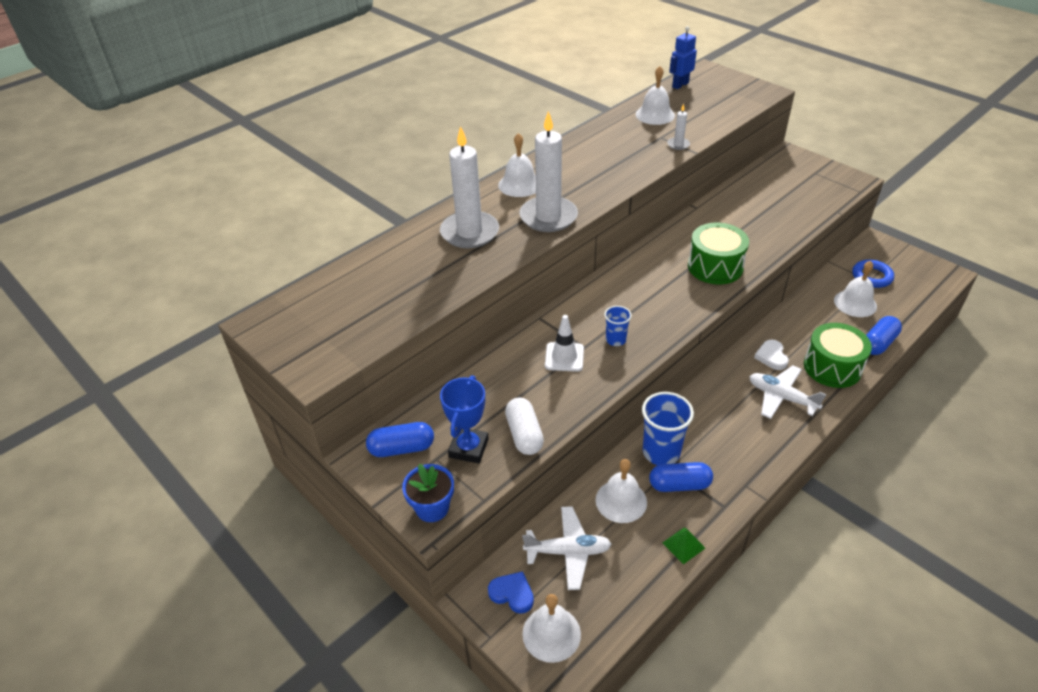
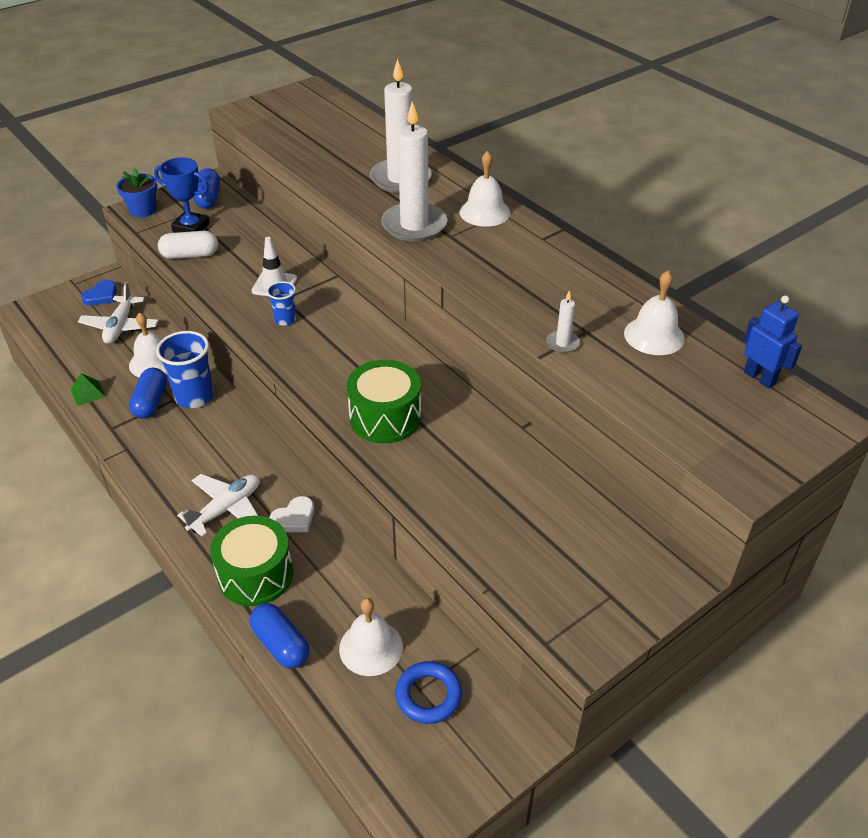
camera: 95 degrees right, 0 degrees up
(551, 633) = (57, 311): white bell -> none
(771, 356) = (294, 518): white heart -> white heart turned 135 degrees clockwise

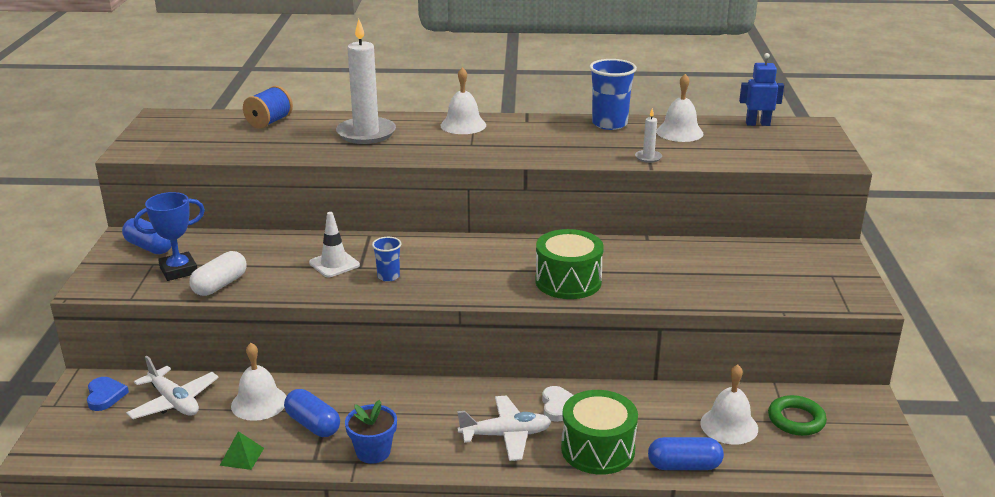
camera: 50 degrees left, 15 degrees down
(143, 210) = (101, 283): blue flower pot -> blue flower pot (373, 452)
(194, 397) = (342, 398): blue cup -> blue cup (609, 124)
(226, 509) = (506, 435): white plane -> white plane turned 90 degrees clockwise
(361, 130) = (269, 122): none -> blue spool
(414, 225) = (436, 150): white candle -> none
(428, 695) = (796, 420): blue ring -> green ring

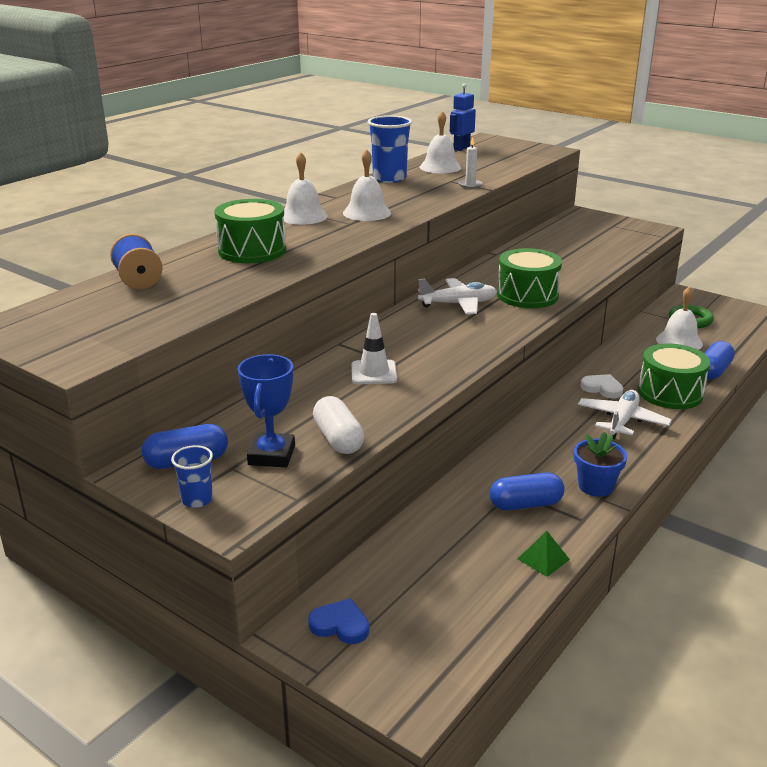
camera: 55 degrees left, 0 degrees up
(174, 402) = (404, 577): white plane -> white plane (458, 304)
(259, 403) = (459, 524): white bell -> white bell (367, 212)
(366, 133) = (252, 250): white candle -> green drum
(388, 276) = (430, 356): blue cup -> blue cup (197, 500)

